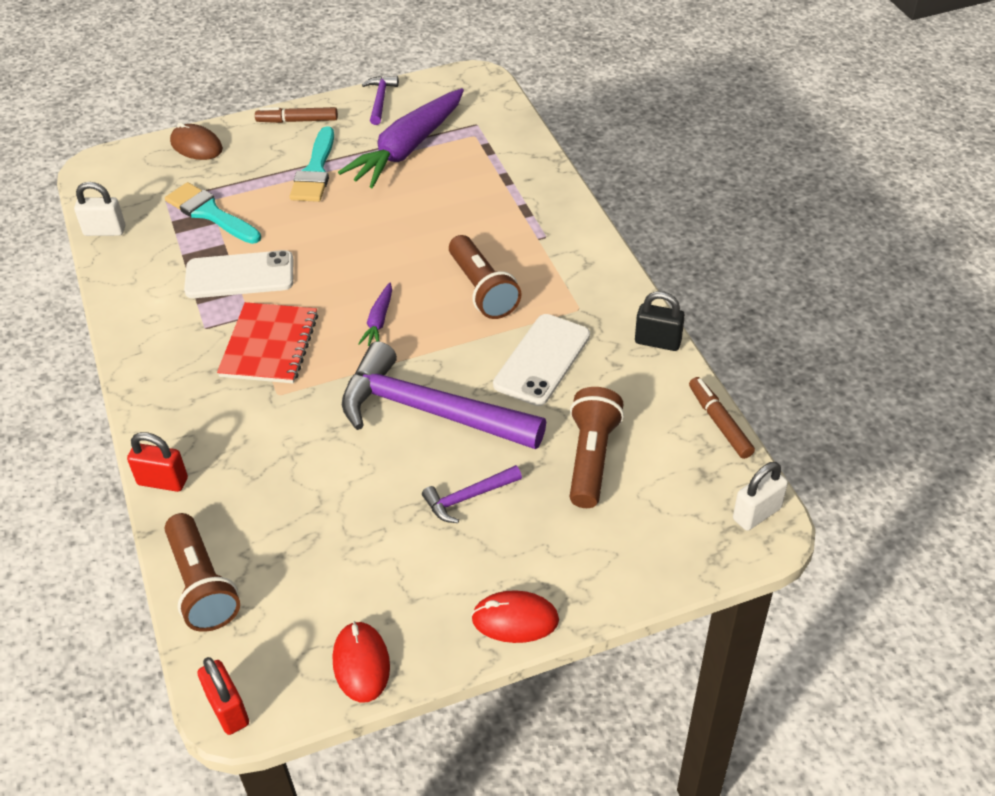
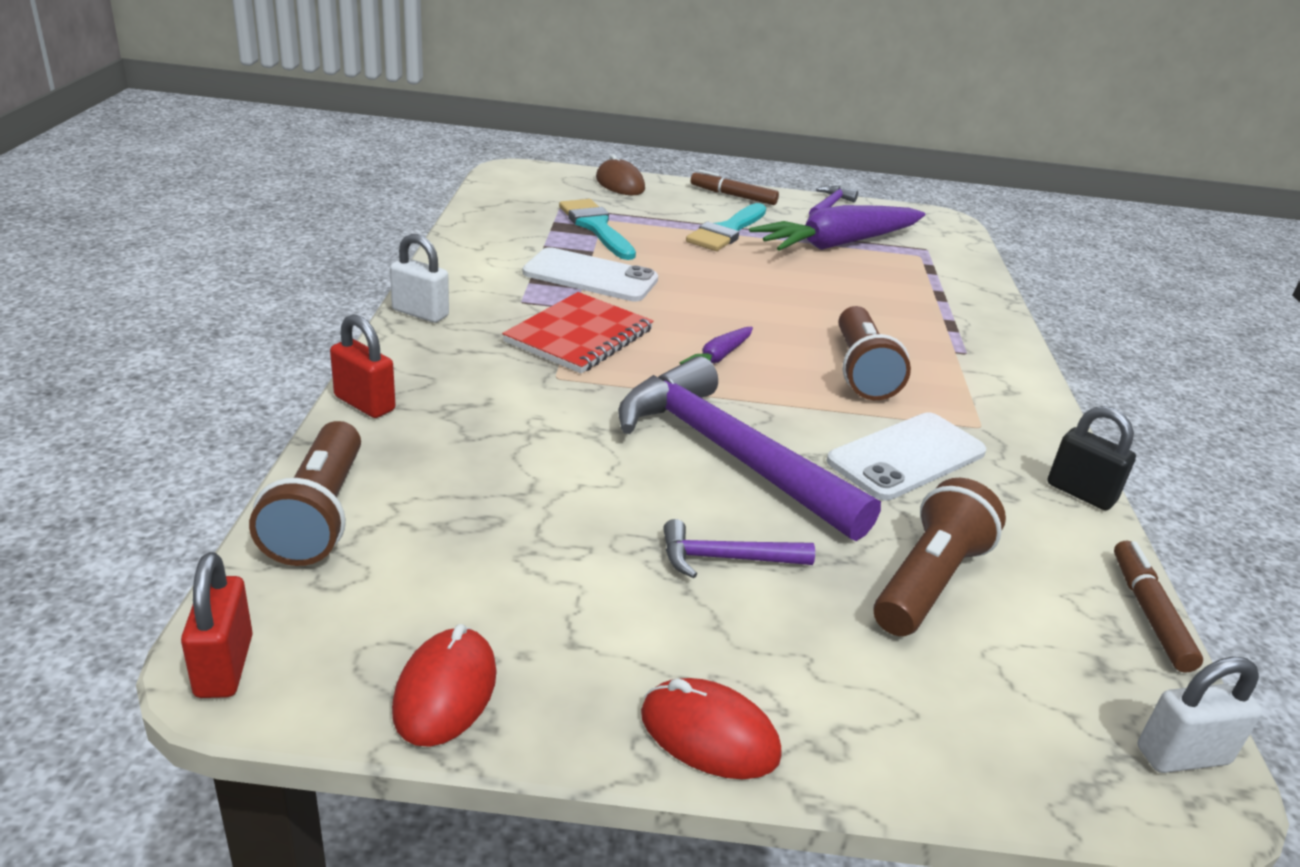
camera: 20 degrees right, 15 degrees down
(105, 231) = (483, 209): white padlock -> white padlock (420, 313)

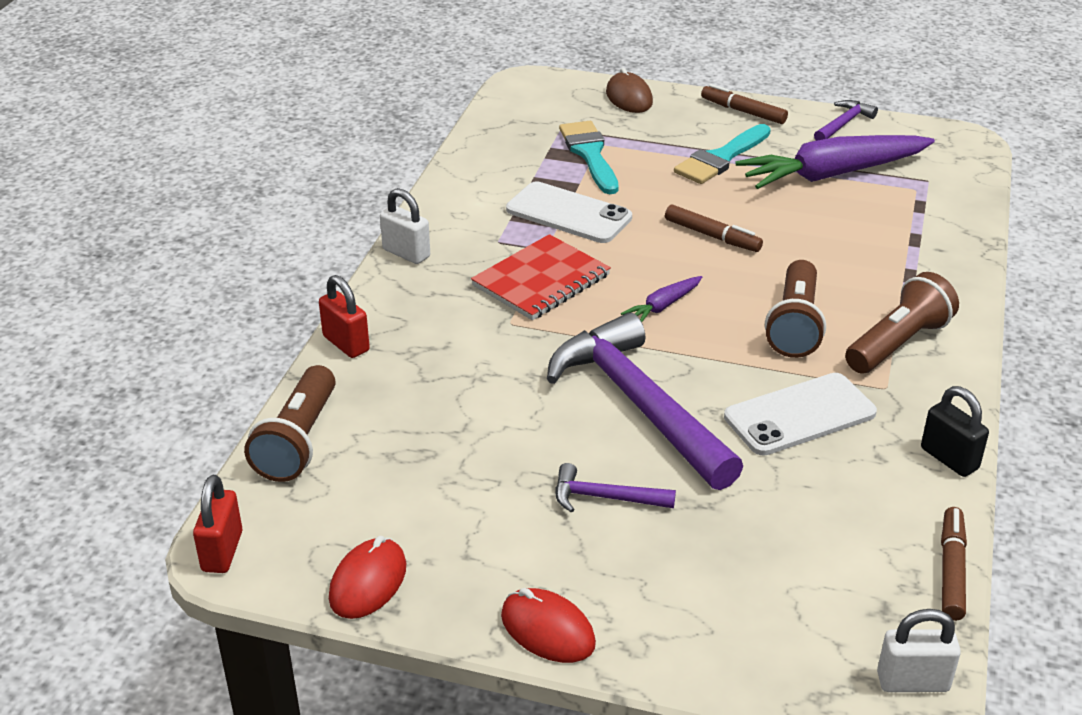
camera: 15 degrees right, 5 degrees up
(745, 294) = (712, 236): none -> brown marker
(928, 582) = (768, 529): brown flashlight -> brown flashlight (897, 343)

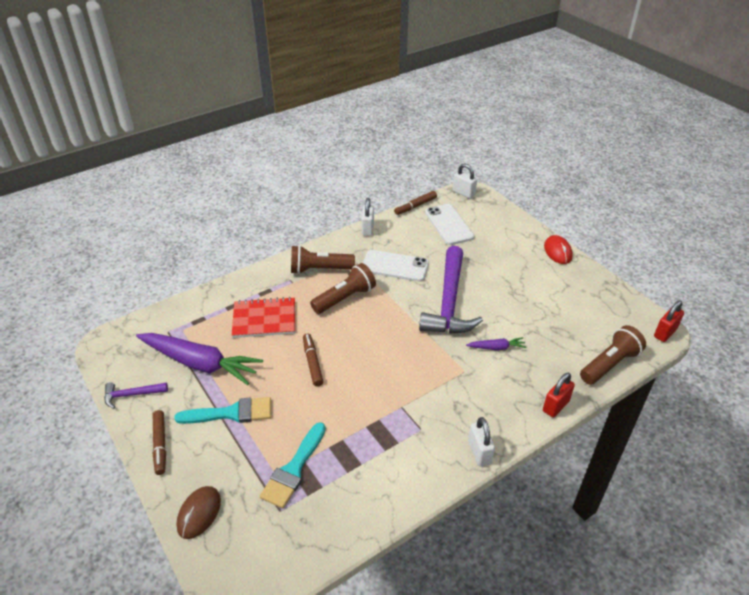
camera: 140 degrees left, 5 degrees up
(346, 344) = (555, 406): red padlock -> red padlock turned 45 degrees clockwise
(368, 582) = (611, 294): red mouse -> none
(541, 280) = (425, 387): red notebook -> red notebook (264, 319)
(568, 213) = (362, 425): white phone -> white phone (449, 224)
(604, 497) = (499, 277): purple hammer -> none
(663, 306) = (386, 338): purple carrot -> purple carrot (496, 347)
(949, 459) = (368, 229): black padlock -> white padlock

